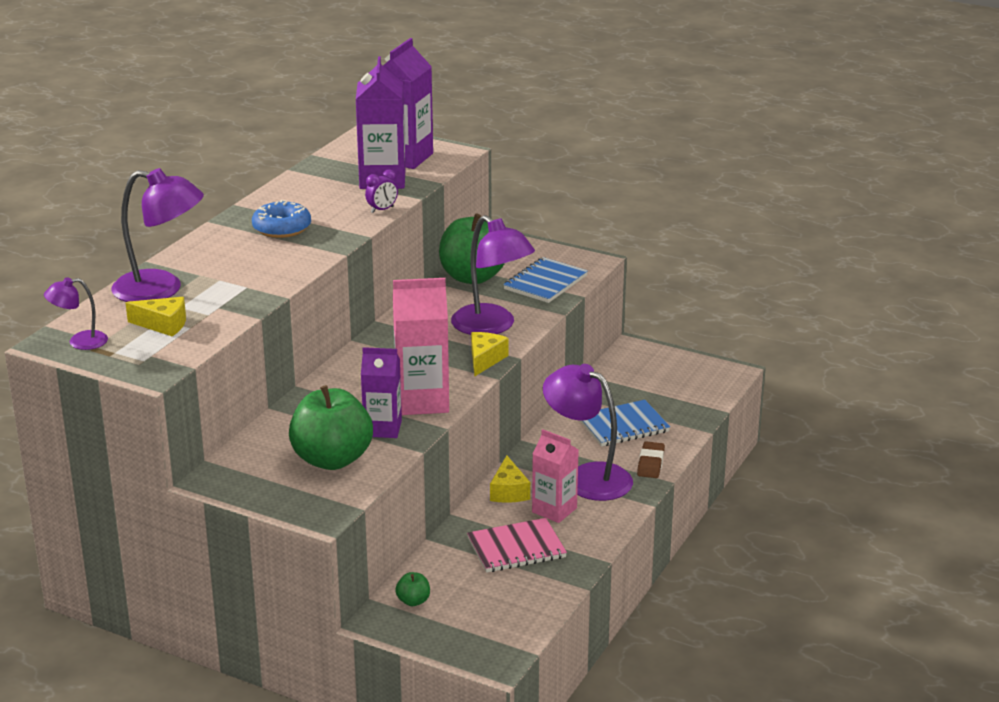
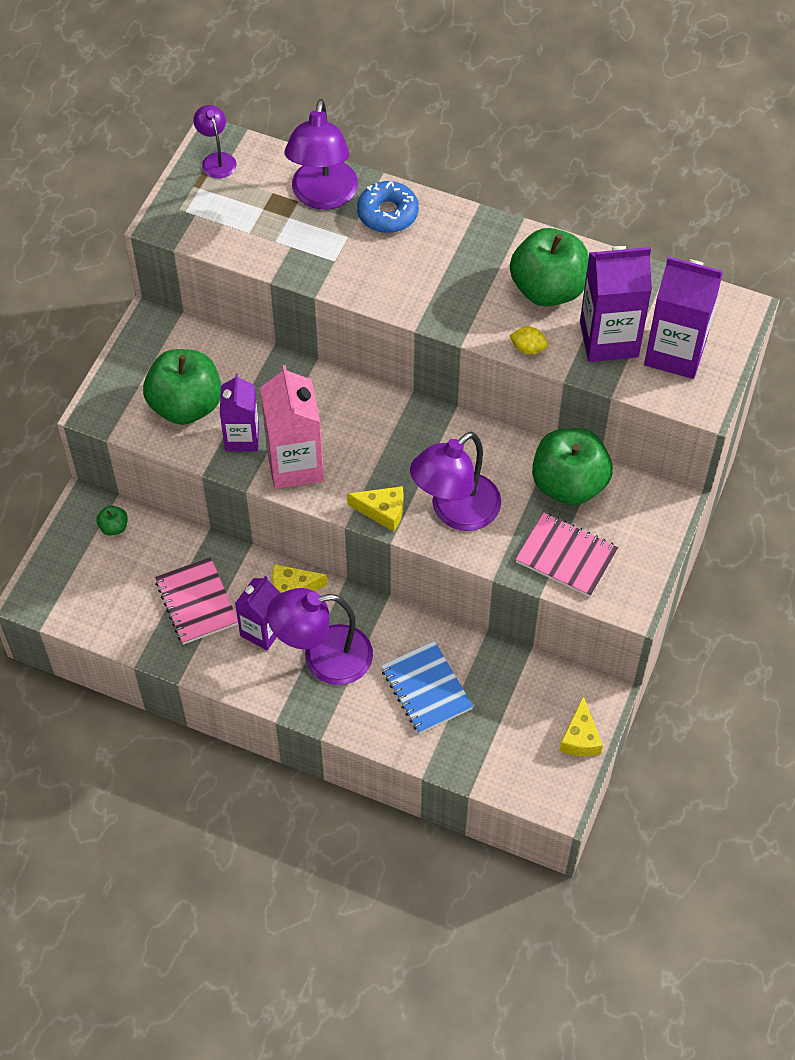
camera: 85 degrees right, 30 degrees up
(163, 325) = (252, 212): yellow cheese -> yellow cheese (580, 738)
(282, 228) = (470, 267): blue donut -> blue donut (387, 213)
(319, 199) = (548, 289): none -> green apple
(382, 210) = (528, 348): purple clock -> yellow lemon
(545, 282) = (566, 556): blue notebook -> pink notebook
(554, 510) = (262, 631): pink carton -> purple carton
(587, 477) = (323, 658): purple lamp -> purple lamp turned 135 degrees counterclockwise
(650, 463) = (354, 717): brown eraser -> none

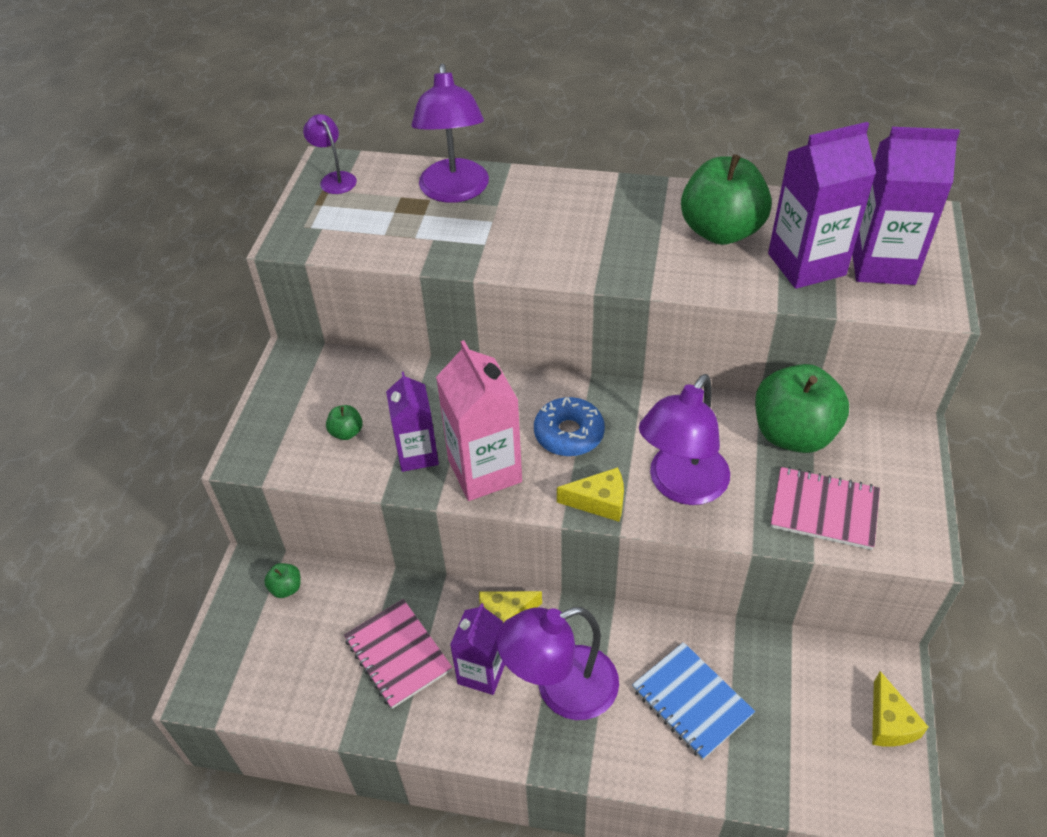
camera: 10 degrees left, 10 degrees down
(186, 405) = (346, 432): green apple -> green apple, size x0.41
(387, 213) = (527, 195): blue donut -> blue donut (569, 434)
(528, 348) = (724, 287): yellow lemon -> none

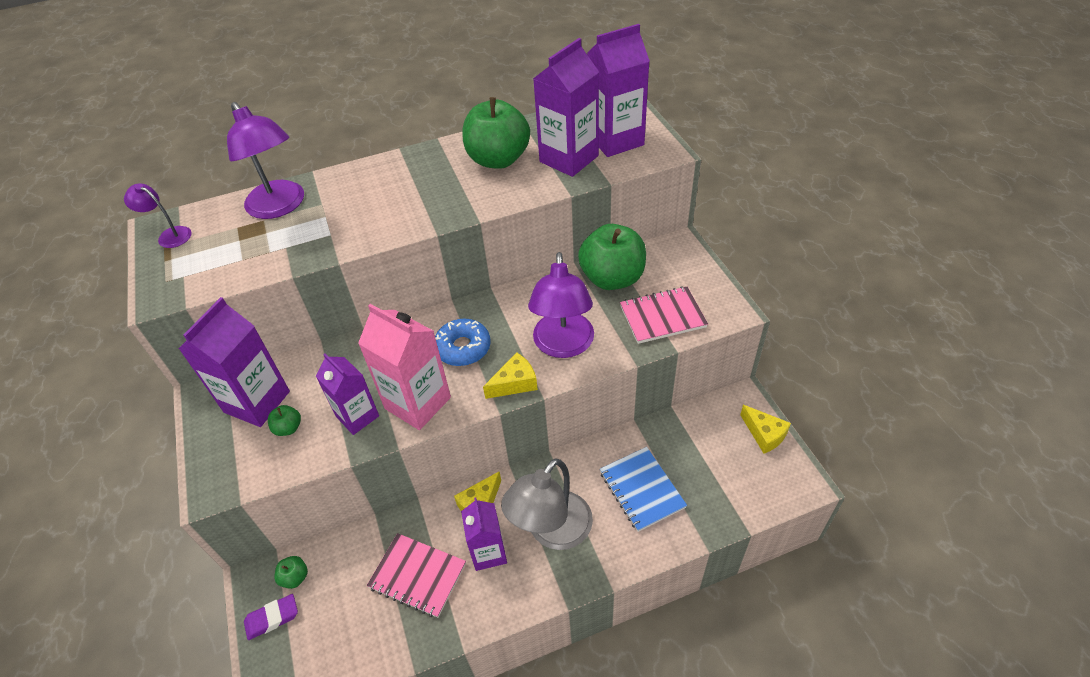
camera: 30 degrees left, 0 degrees up
(244, 616) = (272, 618): none -> purple eraser
(334, 390) = (257, 402): none -> purple carton
(561, 689) = (552, 531): purple lamp -> grey lamp
(691, 701) = (641, 490): blue notebook -> blue notebook turned 45 degrees clockwise

